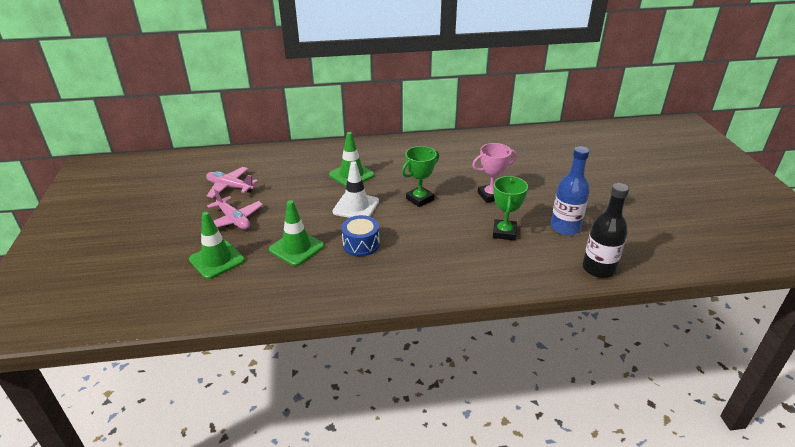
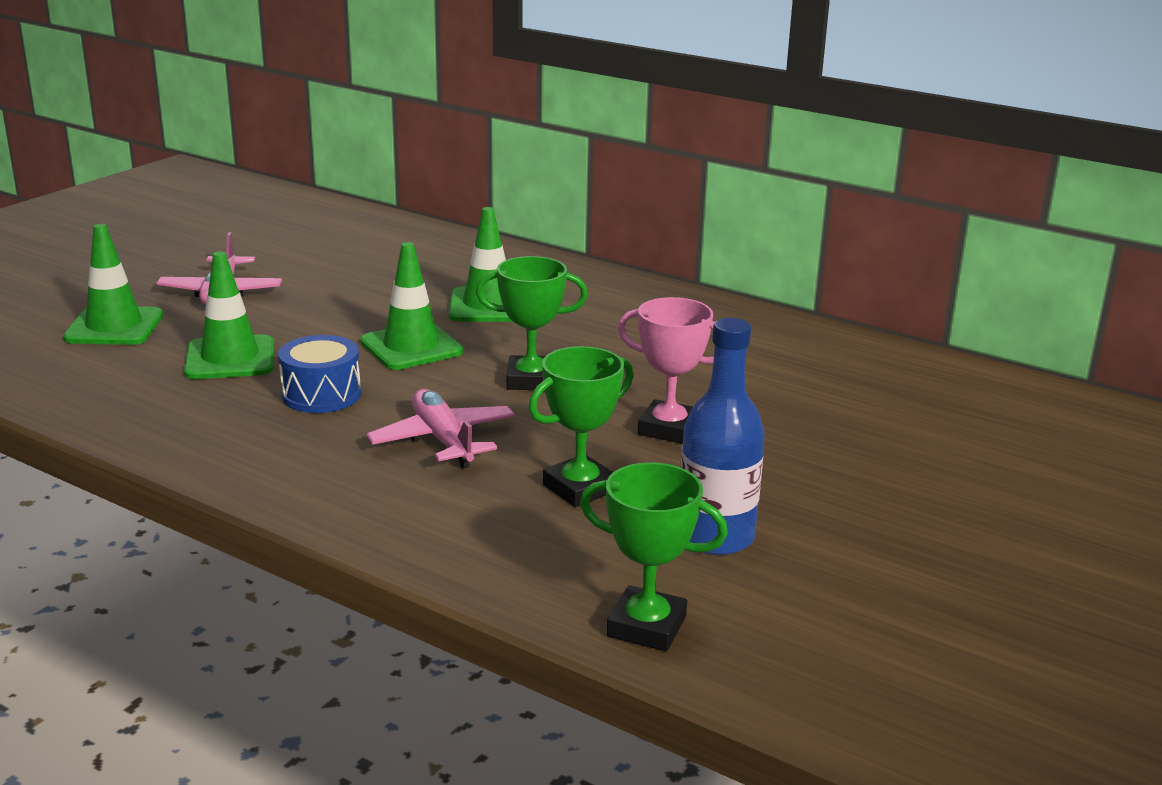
camera: 40 degrees right, 10 degrees down
(230, 187) = (292, 254): pink plane -> pink plane (443, 440)
(356, 206) = (411, 347): white traffic cone -> green traffic cone
(598, 268) = (646, 626): black bottle -> green trophy

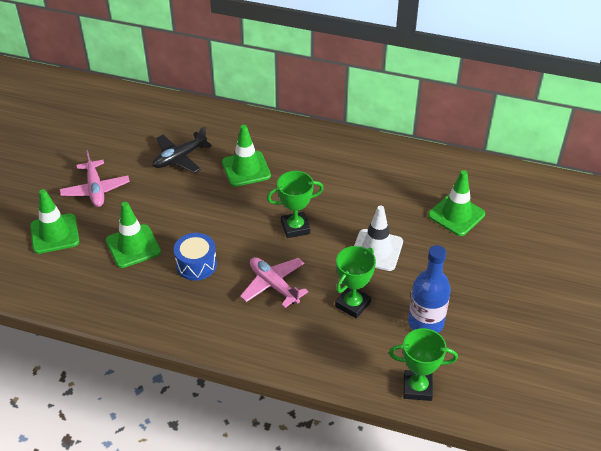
camera: 15 degrees left, 20 degrees up
(385, 280) = (180, 158): none -> black plane
(411, 347) = (222, 214): green traffic cone -> green traffic cone (456, 215)
(668, 429) = (376, 250): pink trophy -> white traffic cone

